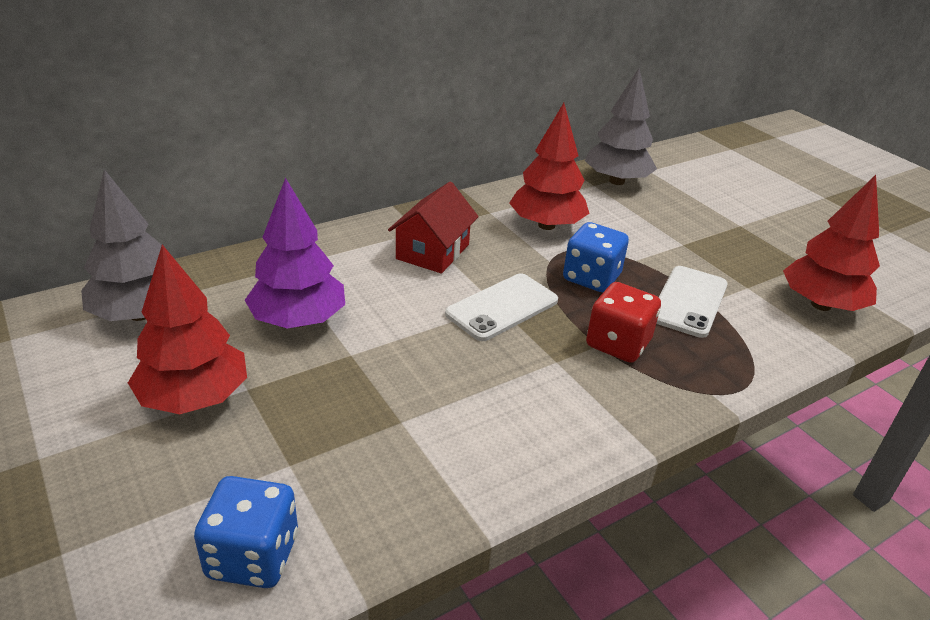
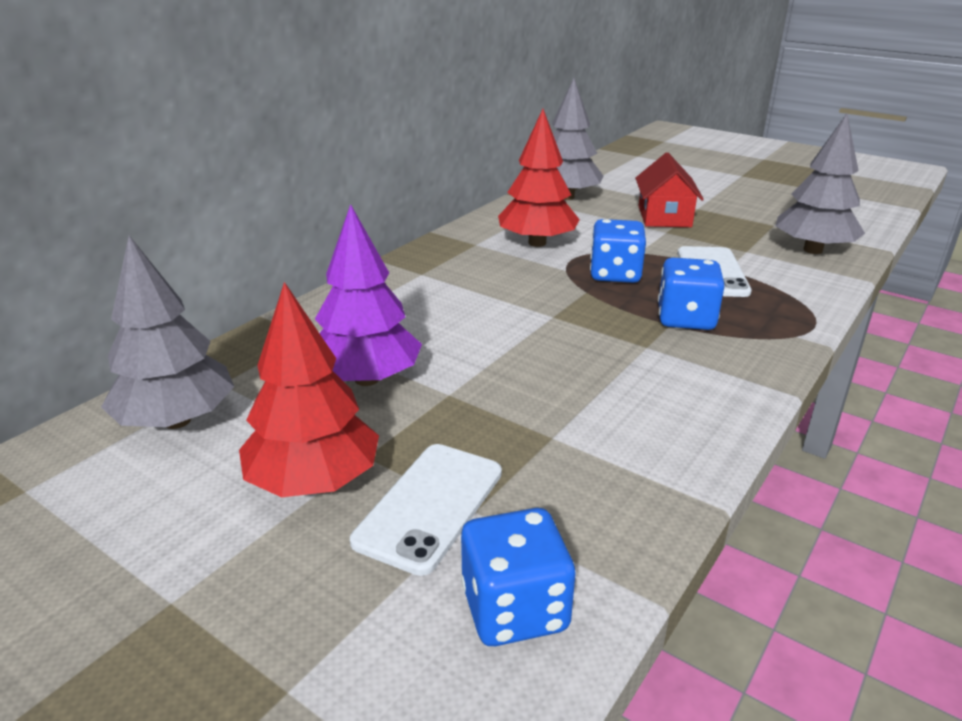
camera: 20 degrees left, 5 degrees down
(432, 251) = (450, 287): red house -> red house (664, 216)
(502, 307) = (558, 316): white phone -> white phone (430, 506)
(618, 344) = (685, 319): red dice -> blue dice
(821, 305) = (813, 250): red tree -> grey tree

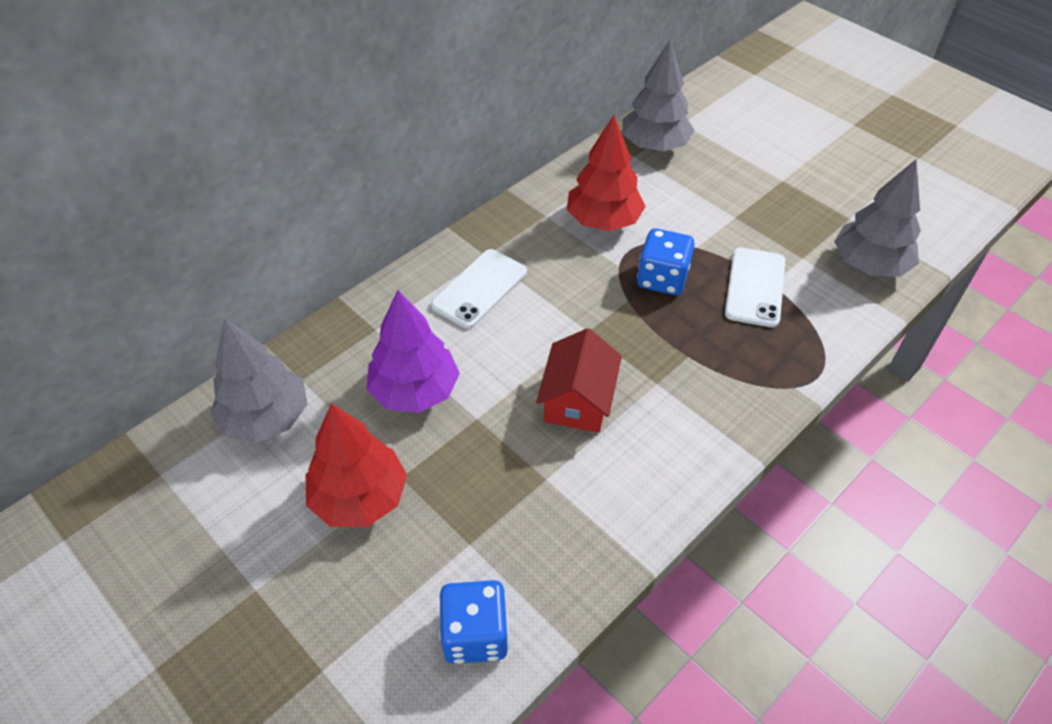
camera: 10 degrees right, 20 degrees up
(430, 506) = (438, 535): white phone -> white phone (480, 289)
(664, 216) = (742, 191): red house -> red house (577, 400)
(685, 319) = (704, 351): blue dice -> none

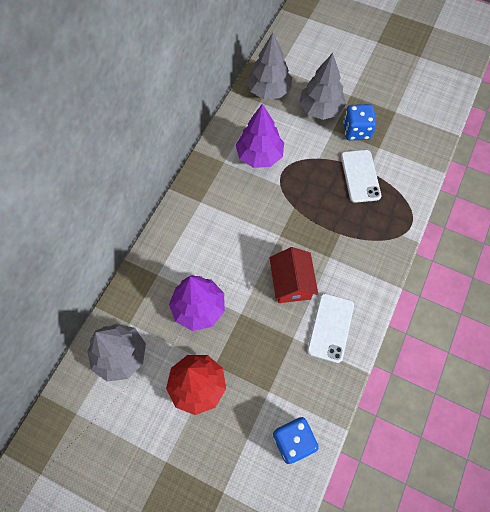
camera: 20 degrees left, 15 degrees up
(480, 289) = (207, 227): white phone -> white phone (330, 327)
(603, 221) = (259, 155): red tree -> purple tree
(662, 279) = (307, 186): blue dice -> blue dice (356, 131)
(869, 265) = (416, 141): grey tree -> grey tree (320, 109)

